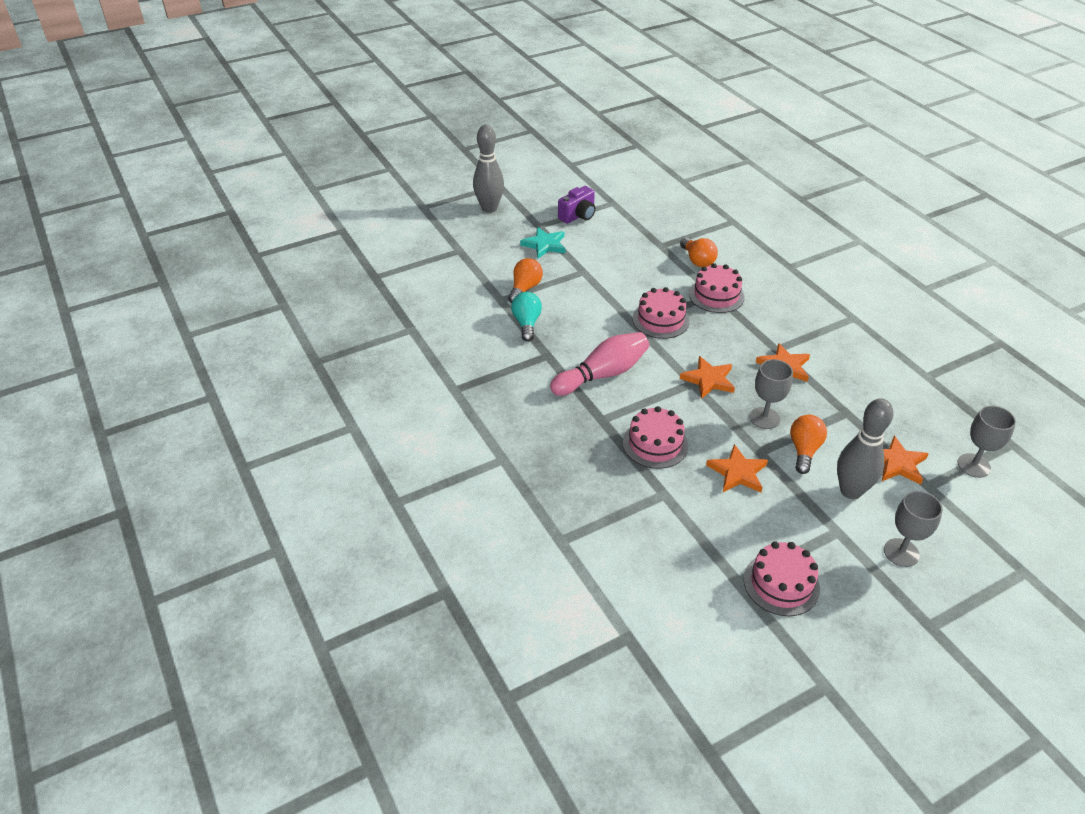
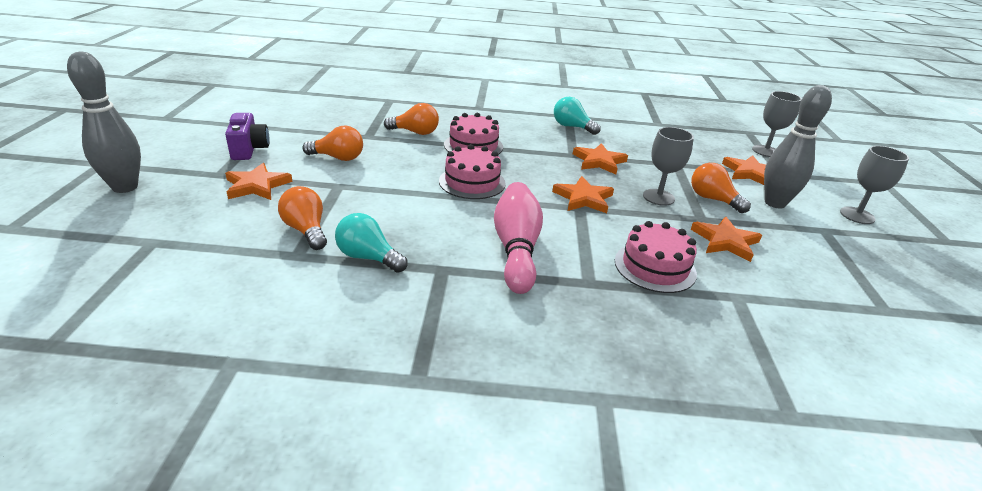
camera: 60 degrees left, 10 degrees down
(544, 245) = (257, 185): turquoise star -> orange star
(615, 251) = (338, 158): none -> orange light bulb
(781, 584) = (891, 287): pink cake -> none
(832, 328) = (572, 127): none -> turquoise light bulb

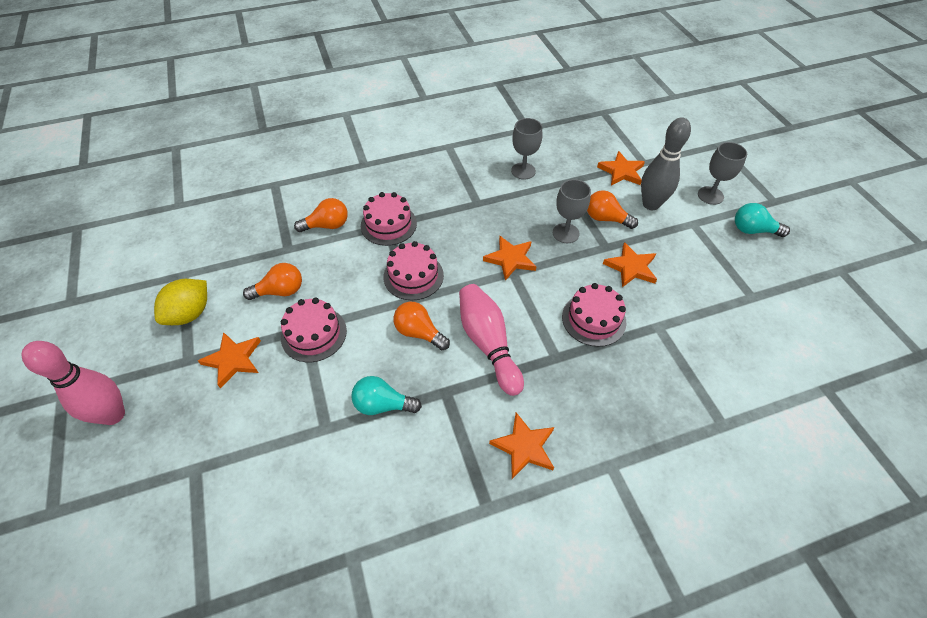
camera: 20 degrees left, 20 degrees up
(125, 187) = (113, 415): grey bowling pin -> pink bowling pin
(249, 149) = (190, 314): purple camera -> yellow lemon
(306, 230) = (314, 396): orange light bulb -> orange light bulb (419, 332)
(344, 191) = (314, 334): none -> pink cake
(572, 127) = (459, 162): turquoise light bulb -> turquoise light bulb (753, 230)
(599, 161) = (502, 204): orange star -> orange star (524, 447)
(765, 151) = (624, 135): grey goblet -> grey goblet (523, 171)

